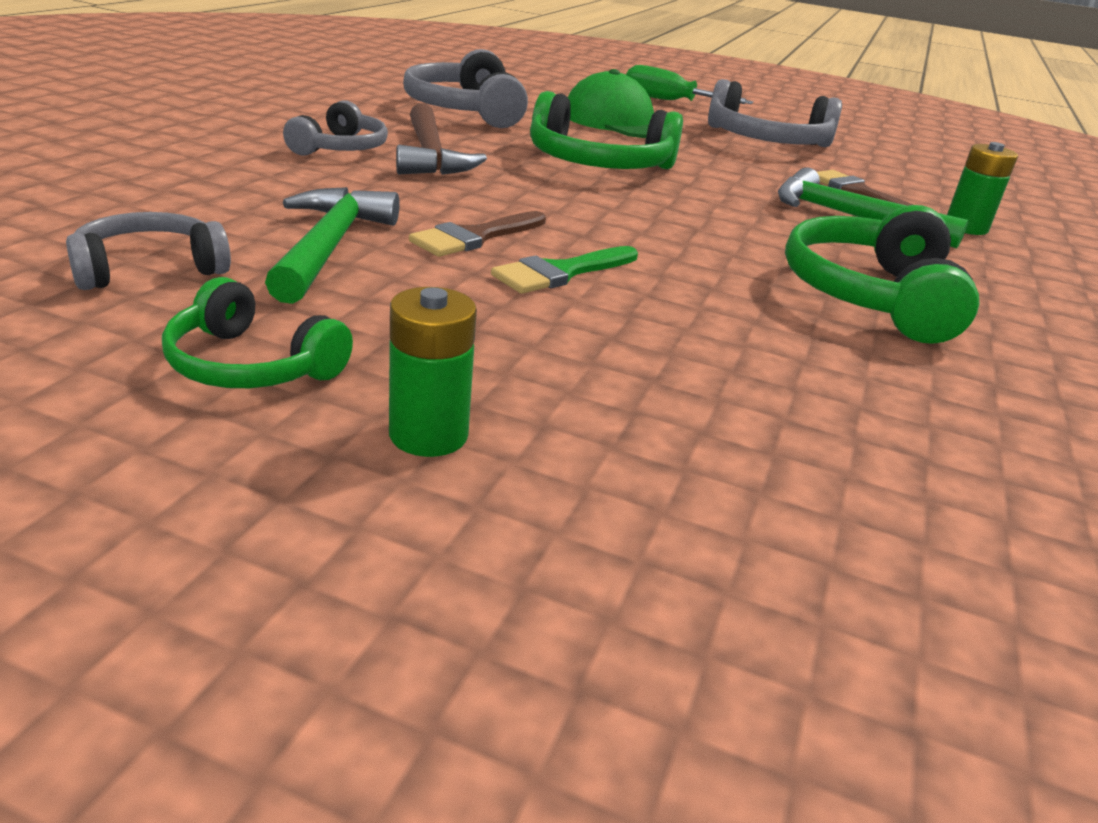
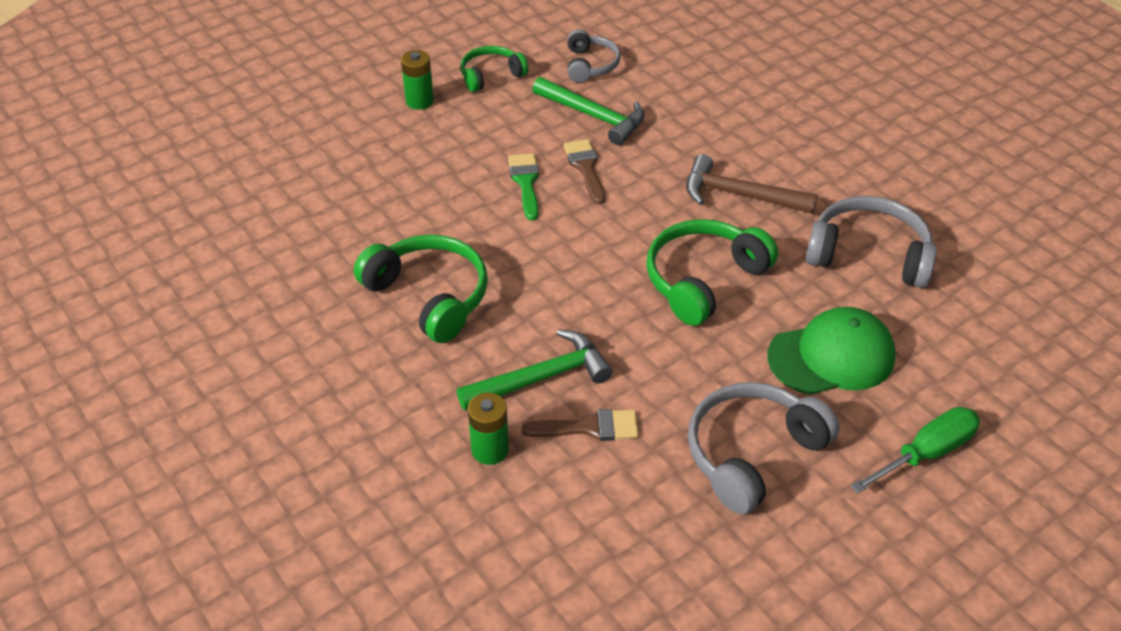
camera: 125 degrees right, 15 degrees up
(341, 148) = (761, 158): grey headphones -> none

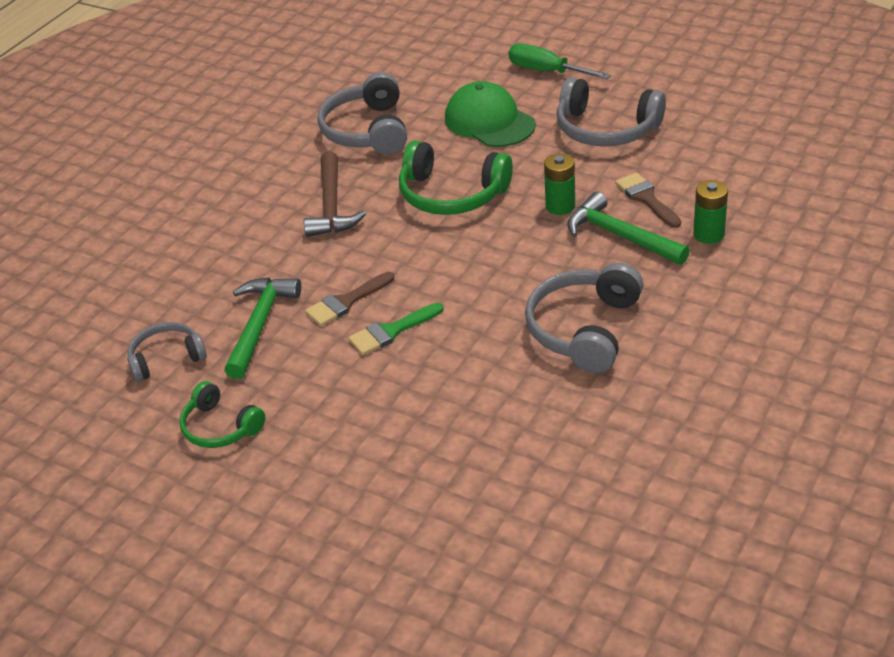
camera: 110 degrees left, 5 degrees down
(419, 101) = (298, 465): green battery -> green battery (560, 206)
(429, 296) = (584, 329): green headphones -> grey headphones

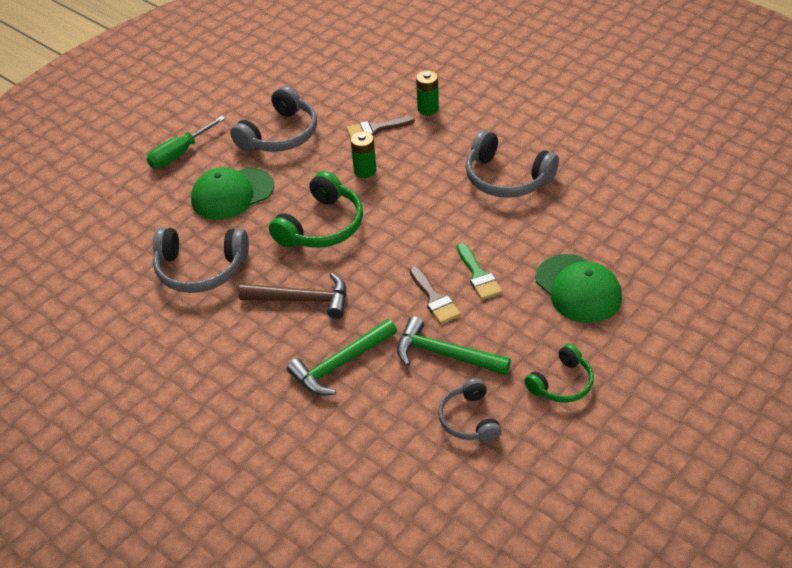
camera: 80 degrees left, 5 degrees up
(381, 424) = (578, 289): none -> green cap
(620, 236) = (413, 147): green hammer -> green hammer (341, 364)

